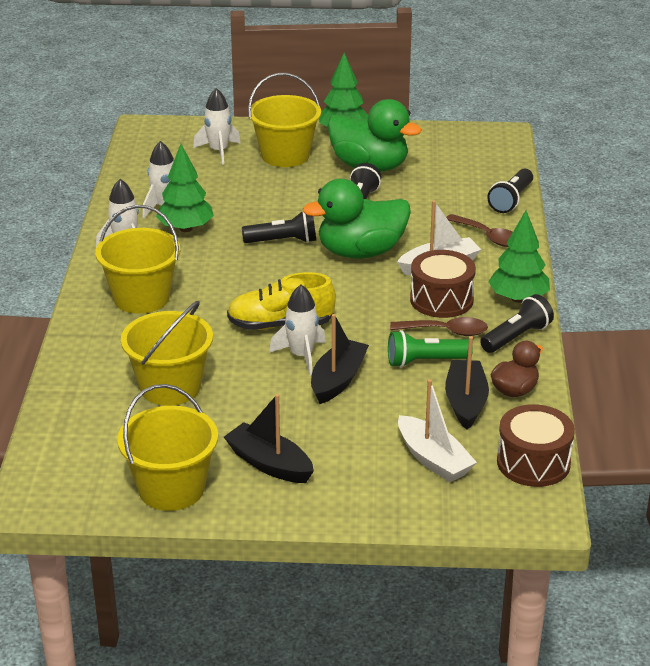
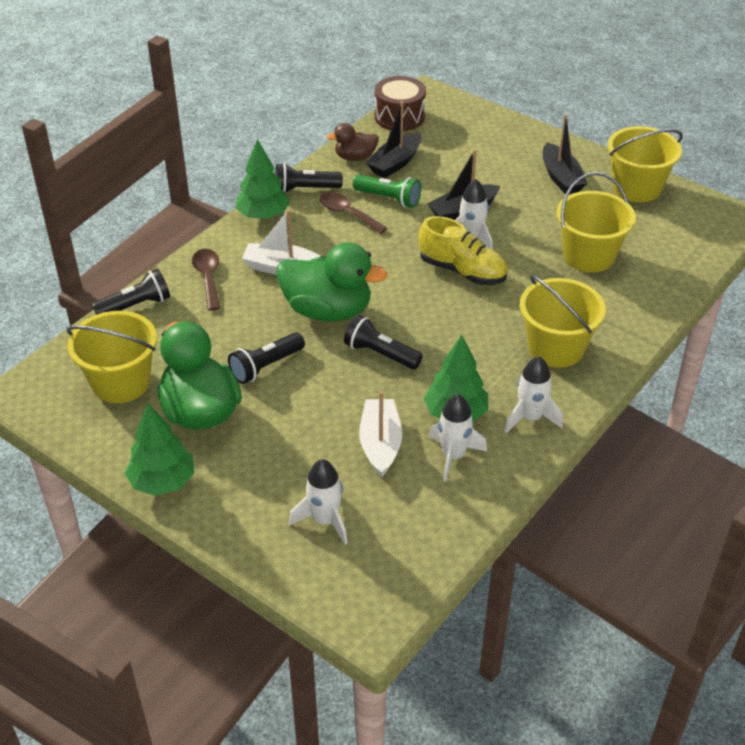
camera: 145 degrees left, 10 degrees up
(285, 155) = (262, 474): yellow bucket -> yellow bucket (121, 382)
(433, 459) = (456, 141): white boat -> white boat (380, 444)
(441, 299) = (318, 239): brown drum -> none

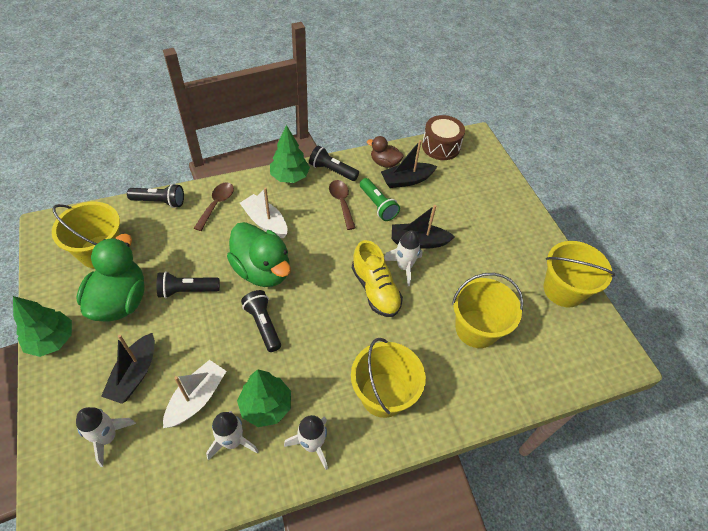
camera: 30 degrees right, 10 degrees up
(561, 177) = (512, 251): black boat -> black boat (135, 374)

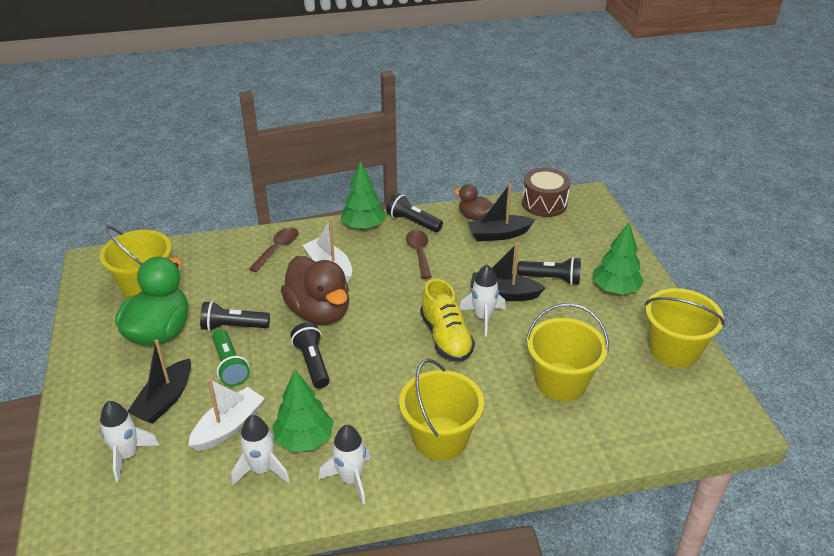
camera: 10 degrees right, 15 degrees down
(52, 340) = (82, 363): green tree -> green tree (615, 289)
(160, 202) = (216, 244): black flashlight -> black flashlight (551, 279)
(262, 270) = (319, 312): green duck -> brown duck
(378, 205) = (461, 257): green flashlight -> green flashlight (229, 366)

